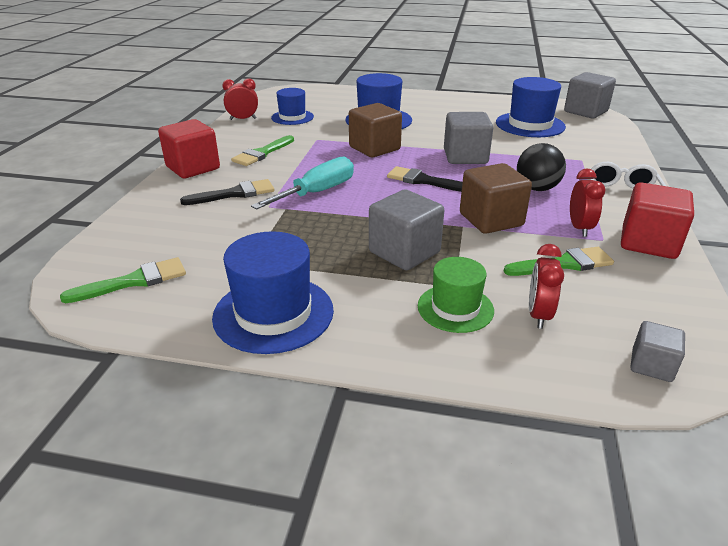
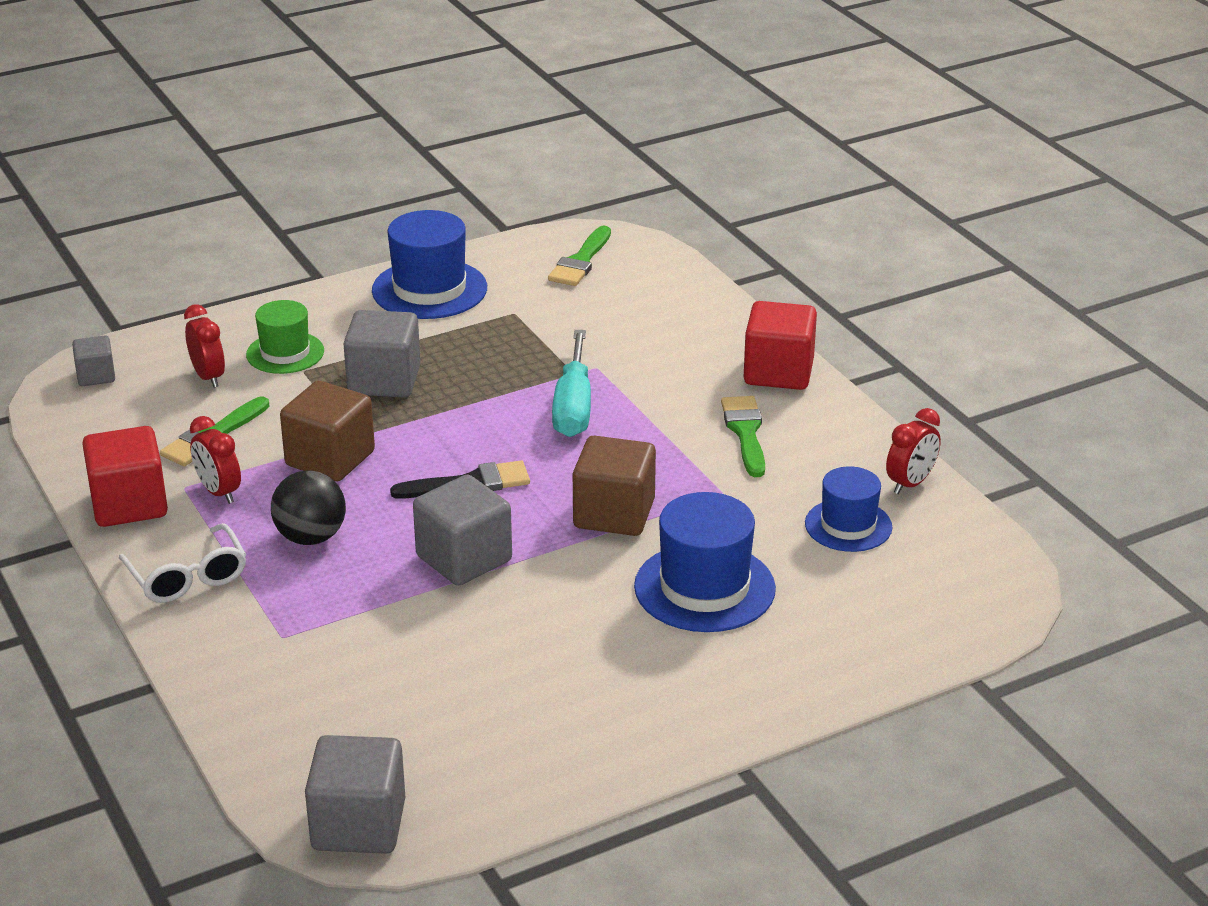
camera: 140 degrees right, 0 degrees up
(234, 194) = (660, 364): black brush -> none
(530, 125) = (435, 708): blue hat -> none

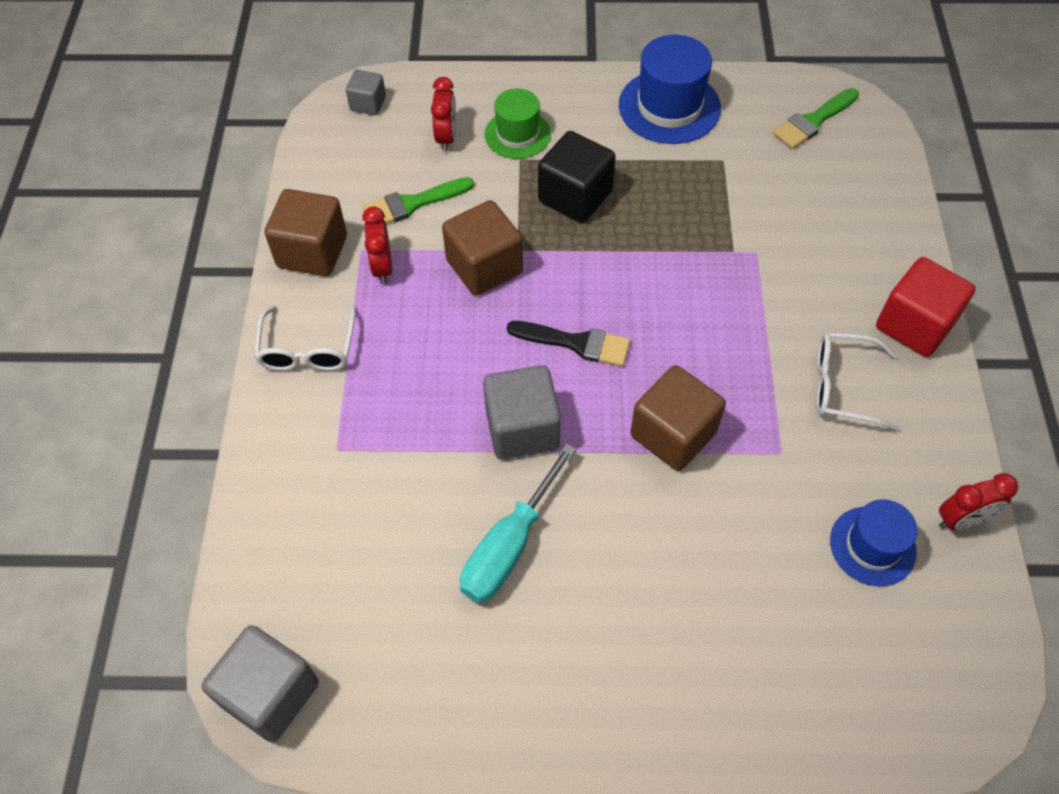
camera: 30 degrees right, 25 degrees up
(129, 504) = (312, 251): red cube -> brown cube
(311, 537) = (420, 348): black ball -> none
(384, 381) = (575, 196): grey cube -> black cube
(573, 407) = (710, 291): turquoise screwdriver -> turquoise screwdriver (509, 546)
(704, 588) = (700, 561): blue hat -> none
(745, 432) = (843, 386): green brush -> white glasses

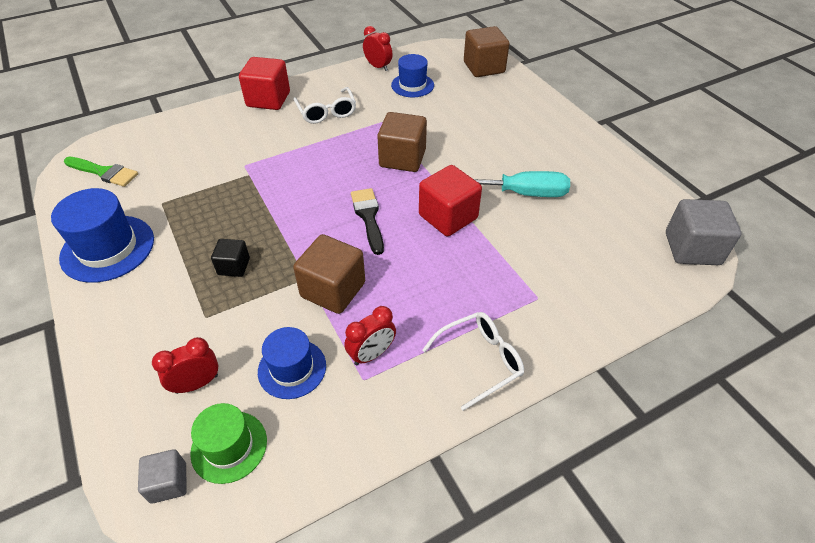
camera: 120 degrees left, 10 degrees down
(312, 251) = (386, 416): brown cube -> brown cube (484, 67)
(412, 204) = (292, 368): green brush -> blue hat
(517, 134) = (174, 332): green hat -> green hat (229, 446)
(522, 428) = (448, 217): grey cube -> red cube
(575, 196) = (234, 266): black cube -> black cube, size x0.56

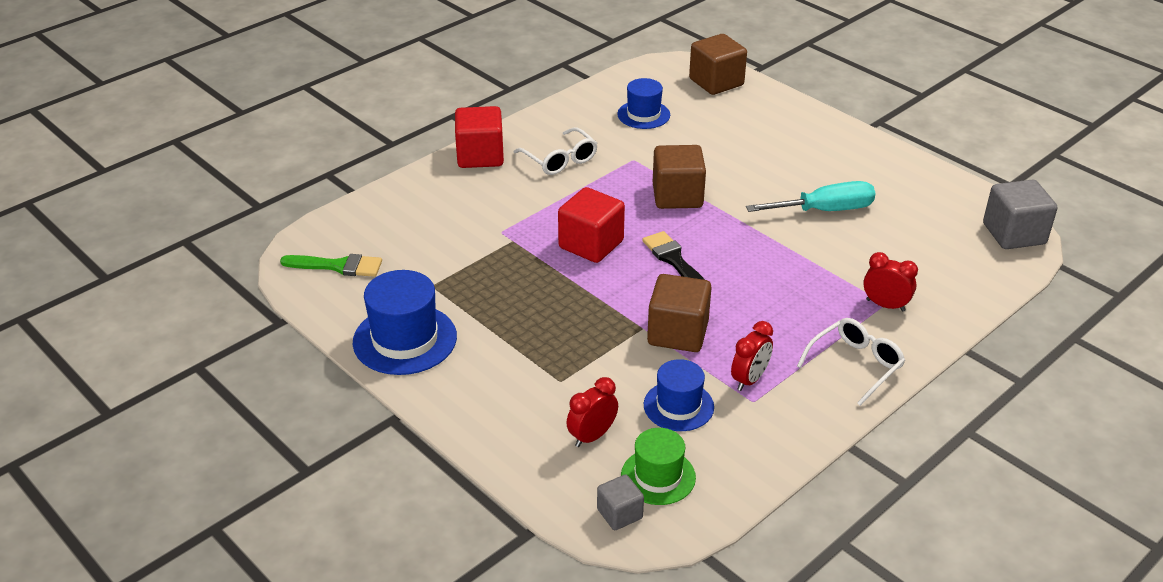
camera: 15 degrees left, 10 degrees down
(234, 266) = (559, 331): black cube -> none
(378, 67) = (590, 99): red clock -> red clock (885, 305)
(448, 217) = (758, 246): red cube -> red cube (591, 244)

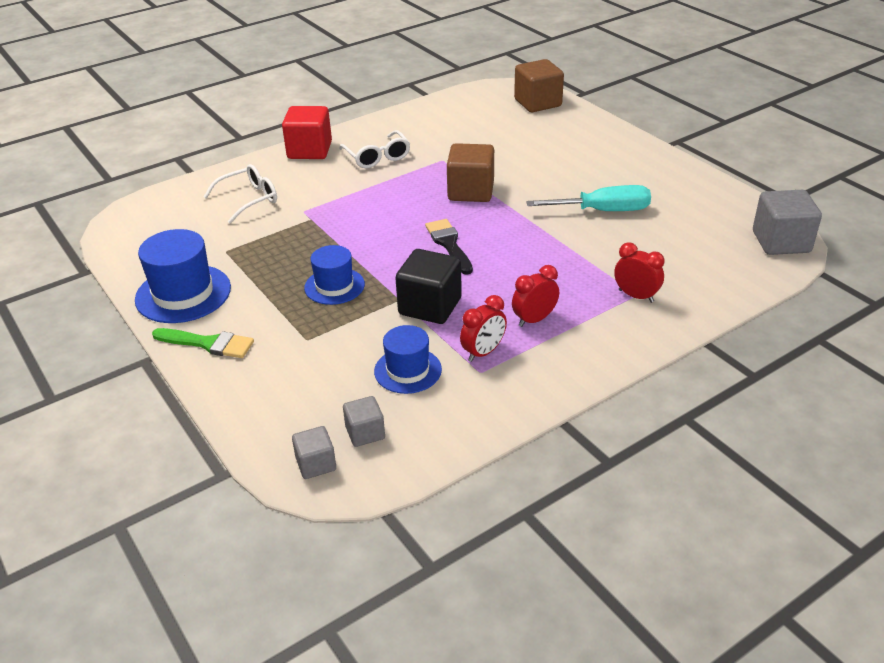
camera: 10 degrees right, 0 degrees up
(338, 266) = (152, 230): green brush -> green brush (208, 343)
(591, 244) = (378, 226): red cube -> none
(592, 436) = (317, 391): red clock -> red clock (534, 319)
(643, 114) = (464, 125): blue hat -> blue hat (334, 286)
(658, 476) = (365, 433): green hat -> grey cube
(678, 333) = (430, 306): brown cube -> black cube
(855, 365) = (590, 347): white glasses -> white glasses (249, 199)

